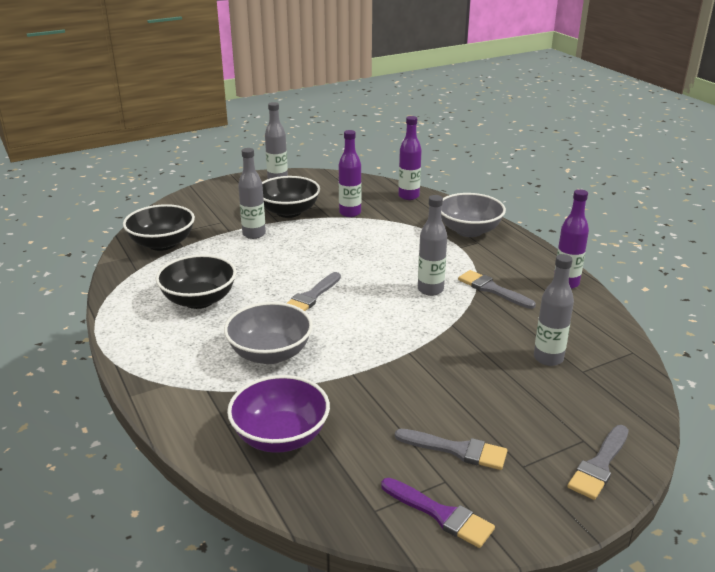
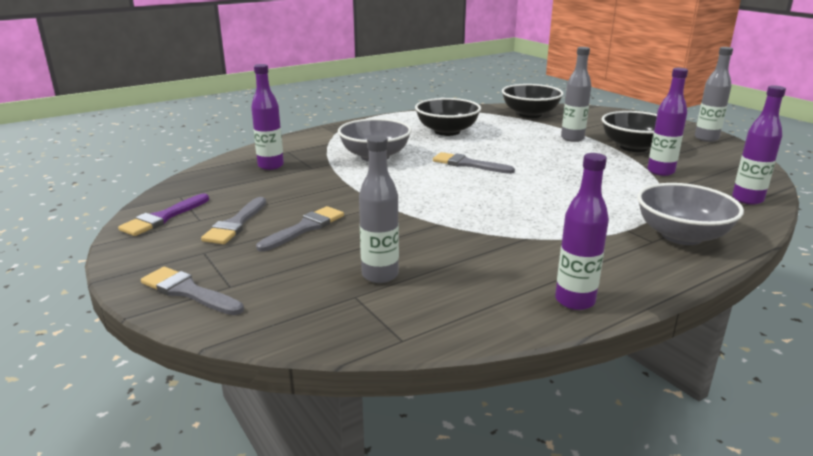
camera: 85 degrees right, 5 degrees down
(280, 436) = (271, 166): purple bowl -> purple bottle
(430, 290) = (508, 213): grey bottle -> none
(492, 289) = (527, 247): grey brush -> grey brush (304, 228)

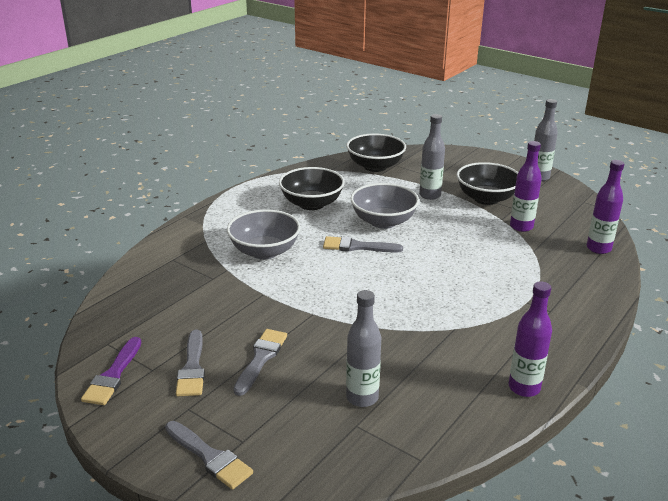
camera: 20 degrees left, 5 degrees up
(188, 292) = (210, 457): grey brush -> grey brush turned 150 degrees counterclockwise
(271, 166) = (169, 283): purple bottle -> none
(681, 236) = (568, 300): grey bowl -> grey bowl (383, 221)

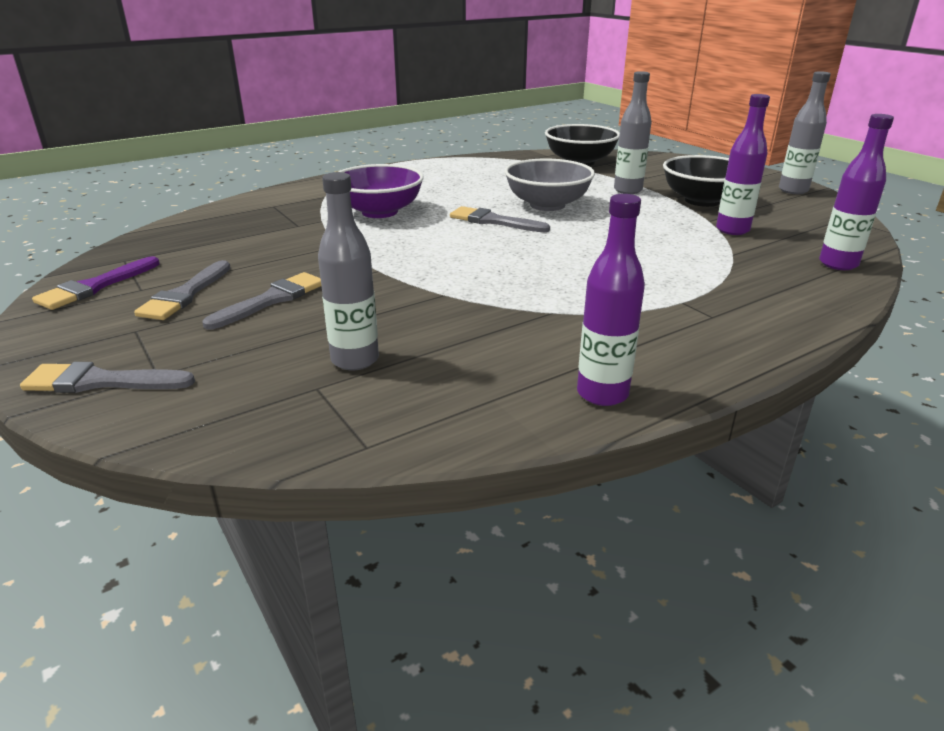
camera: 20 degrees right, 0 degrees up
(210, 457) = (101, 382): grey brush -> grey brush turned 120 degrees clockwise
(264, 251) = (379, 212): grey bowl -> purple bowl
(311, 204) = (474, 182): black bowl -> none

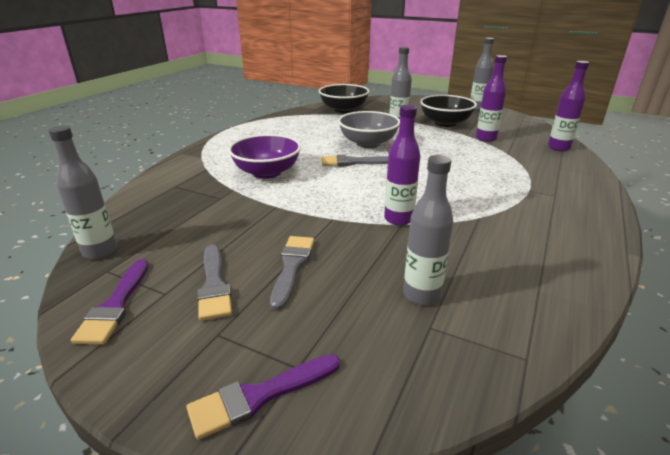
camera: 30 degrees left, 0 degrees up
(101, 382) = (259, 396): grey brush -> purple brush
(139, 244) = (100, 251): none -> grey bottle
(602, 394) = (582, 264): purple bottle -> purple bottle (398, 219)

